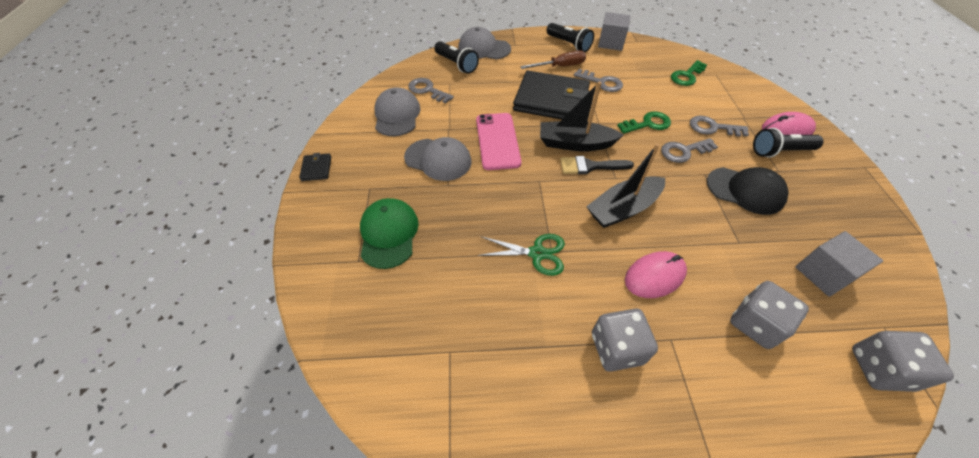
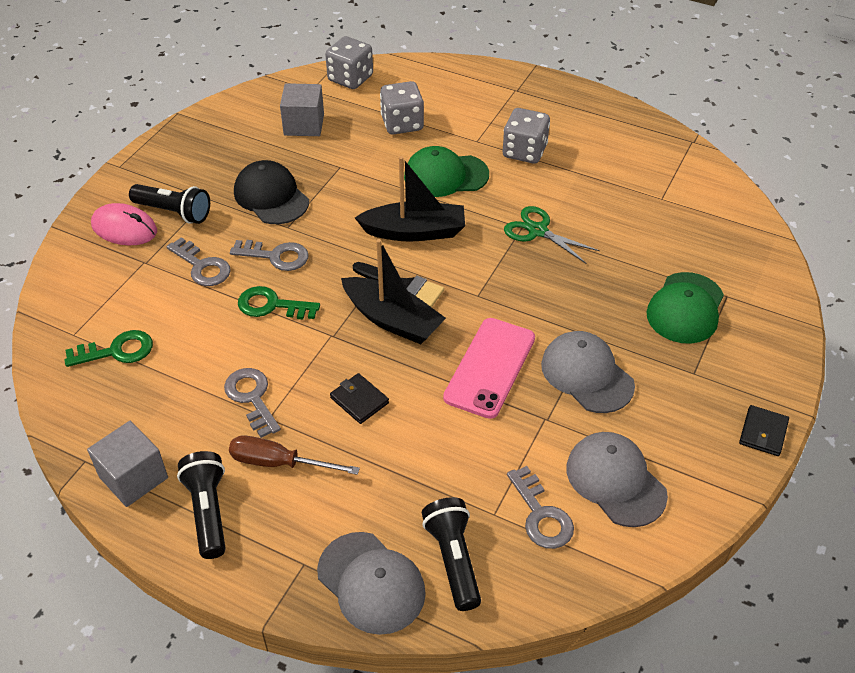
camera: 150 degrees left, 5 degrees down
(397, 115) = (615, 481): grey cap -> grey cap turned 120 degrees clockwise
(551, 100) = (359, 400): black wallet -> black wallet, size x0.41
(654, 276) = (445, 175): pink mouse -> green cap

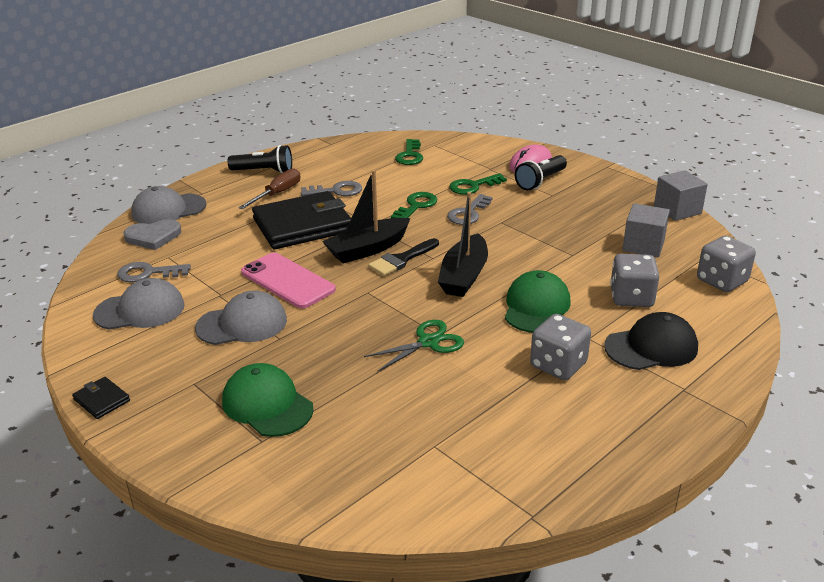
camera: 110 degrees right, 15 degrees down
(133, 477) = (307, 154): grey cube -> grey cube (677, 210)
(202, 266) = (473, 186): grey key -> green key
(271, 196) = (542, 219): black cap -> black cap (651, 347)
(359, 400) = (302, 225): black wallet -> black wallet, size x2.45
(453, 560) = (153, 237): black flashlight -> grey heart

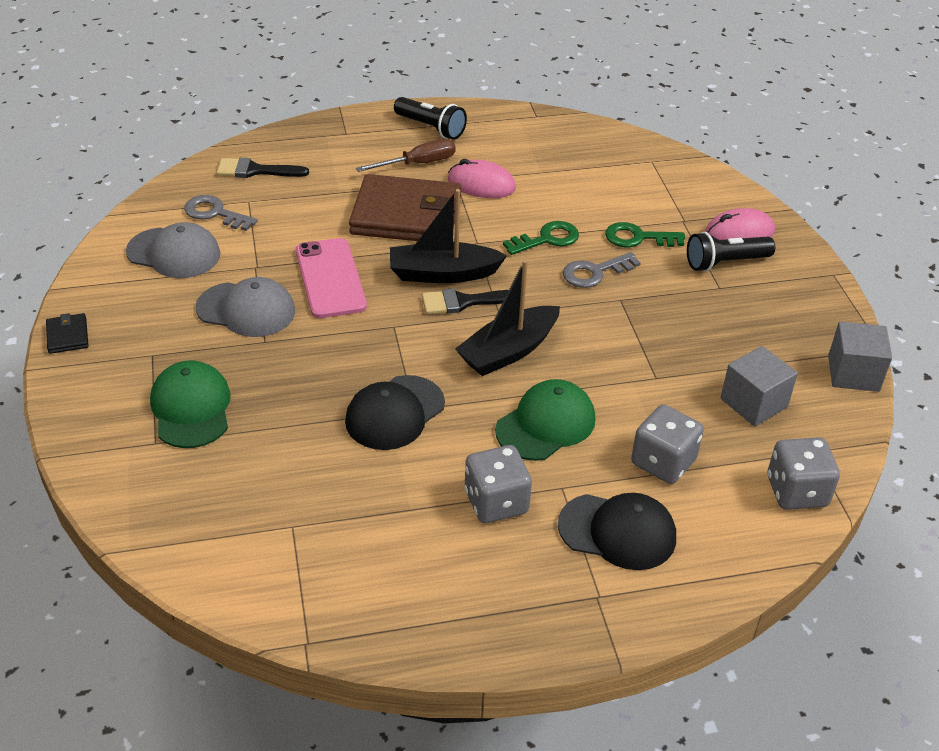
camera: 30 degrees right, 10 degrees up
(153, 237) = (255, 170): grey heart -> black brush
(168, 210) = (296, 142): grey cap -> none
(302, 225) = (406, 215): black wallet -> brown wallet
(336, 191) = (481, 184): grey key -> pink mouse
(410, 155) = (608, 166): green key -> none
(428, 342) = (394, 413): green scissors -> black cap

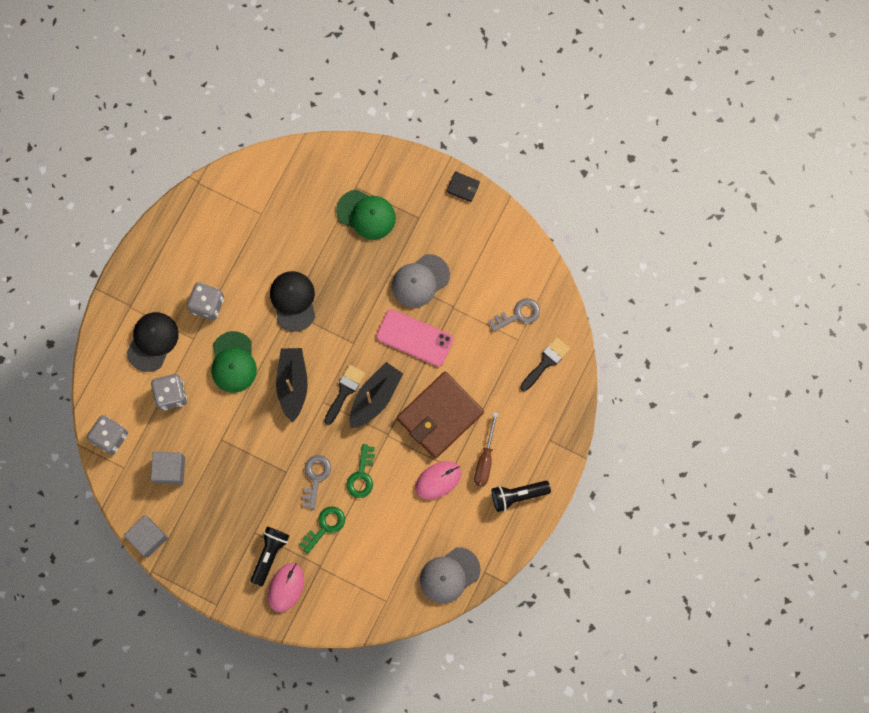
camera: 130 degrees right, 35 degrees up
(174, 253) = (496, 273): grey cap -> grey cap (449, 575)
(617, 532) = (152, 341): black cap -> black cap turned 150 degrees clockwise

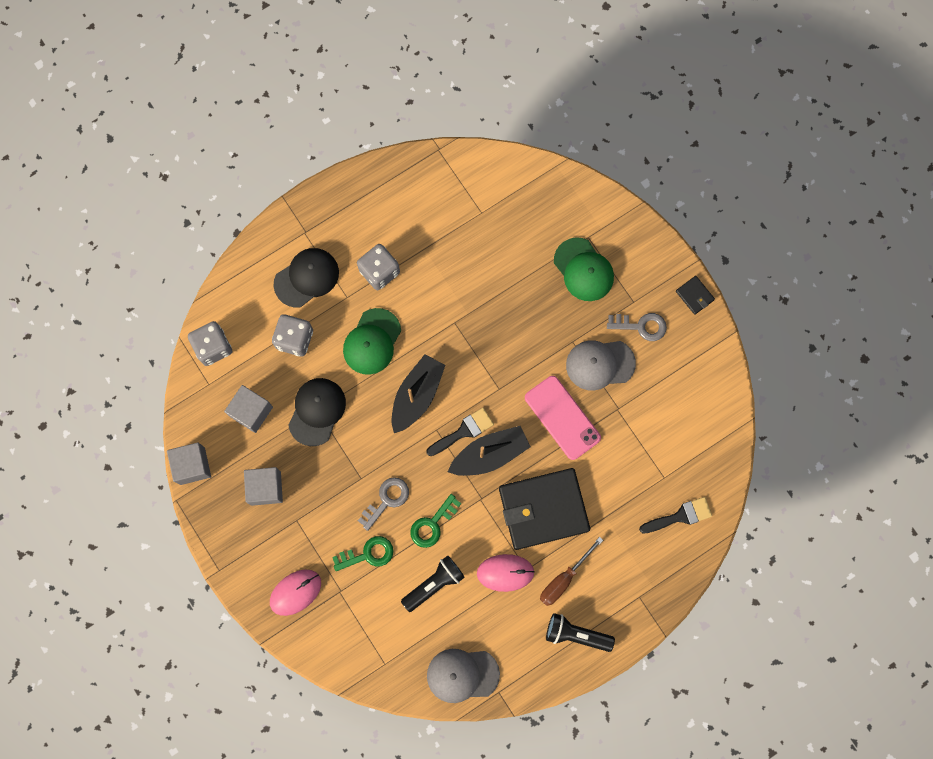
camera: 30 degrees right, 0 degrees up
(216, 522) = (265, 488): none -> grey cube
(269, 555) = (298, 551): black flashlight -> black flashlight (434, 584)
(293, 301) = (464, 314): black cap -> black cap (317, 411)
(440, 415) = (543, 509): brown wallet -> black wallet
(518, 314) = (679, 453): grey key -> grey key (641, 326)

